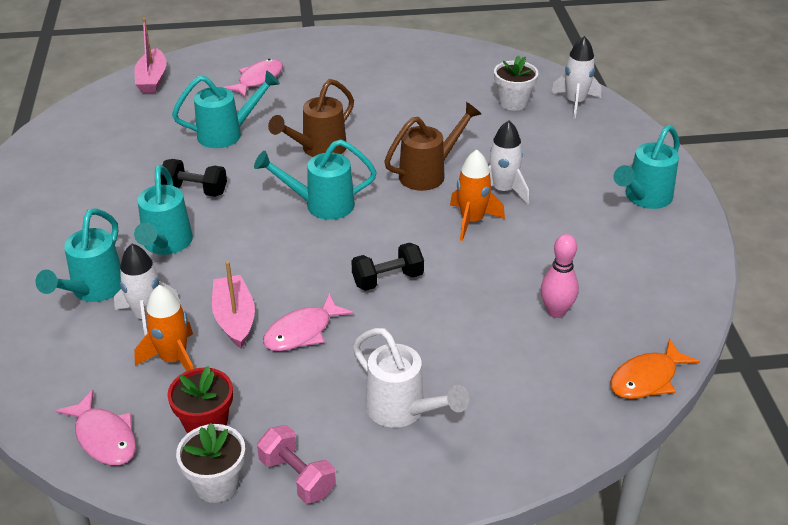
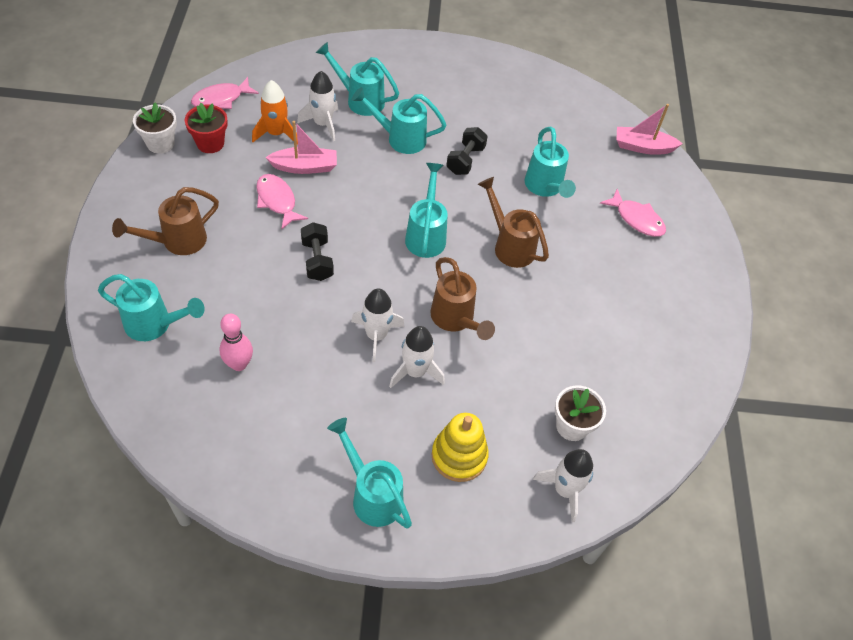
camera: 95 degrees right, 15 degrees up
(297, 477) = (147, 180): pink dumbbell -> none
(403, 411) = (177, 242): white watering can -> brown watering can
(472, 221) = (376, 336): orange rocket -> white rocket
(539, 395) = (155, 325): none -> turquoise watering can
(577, 156) = (459, 456): none -> yellow stacking toy
(647, 379) = (139, 403): orange fish -> none

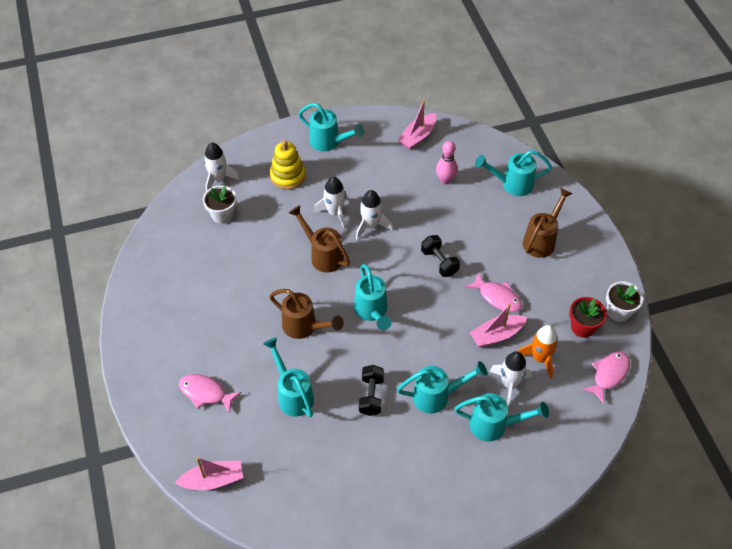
camera: 165 degrees right, 0 degrees up
(232, 452) = (417, 136): none -> pink boat

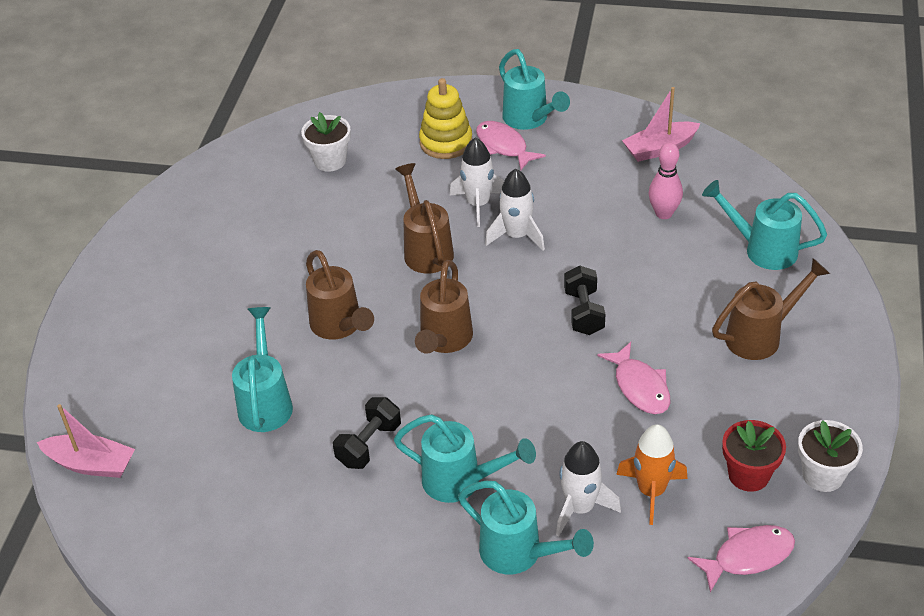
camera: 30 degrees right, 10 degrees down
(205, 393) = (158, 357): pink fish -> pink fish (504, 146)
(218, 179) = (354, 119): white rocket -> none
(372, 312) = (444, 341): turquoise watering can -> brown watering can
(496, 335) = (605, 436): pink boat -> none

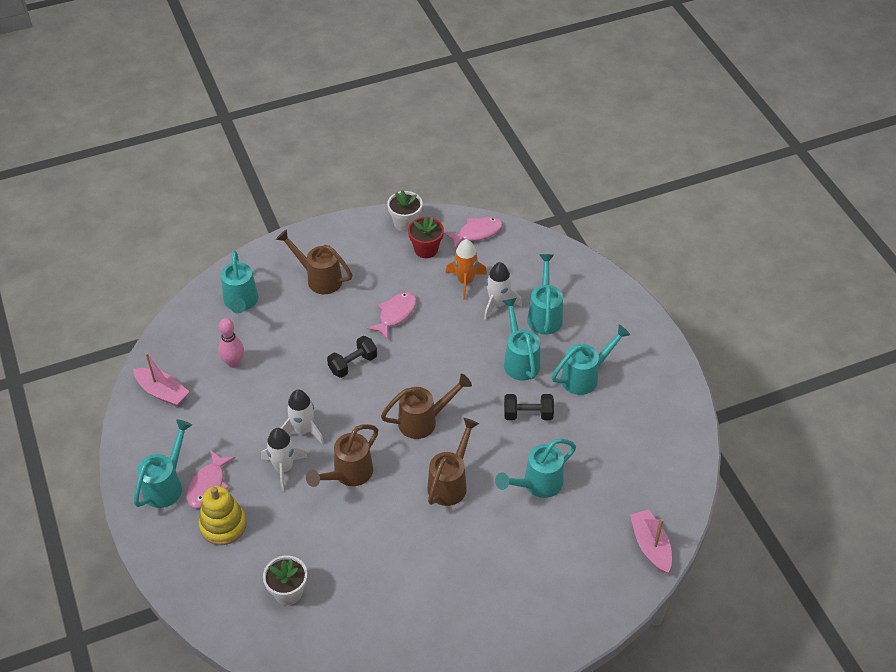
camera: 125 degrees left, 5 degrees up
(375, 541) = (585, 376): none -> turquoise watering can
(748, 556) = (477, 233): pink fish -> pink fish turned 120 degrees clockwise

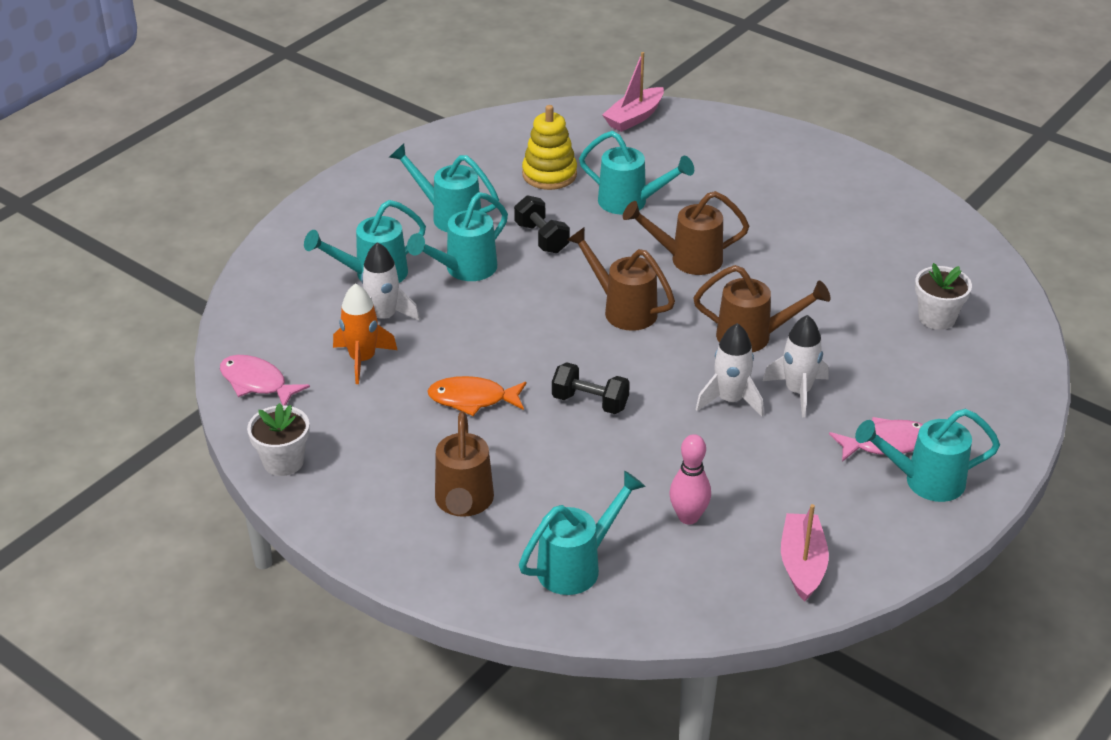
camera: 120 degrees left, 10 degrees down
(223, 525) = (920, 404): yellow stacking toy -> yellow stacking toy (549, 174)
(395, 314) = (472, 399): pink fish -> orange fish
(426, 249) = (325, 419): red flower pot -> none

